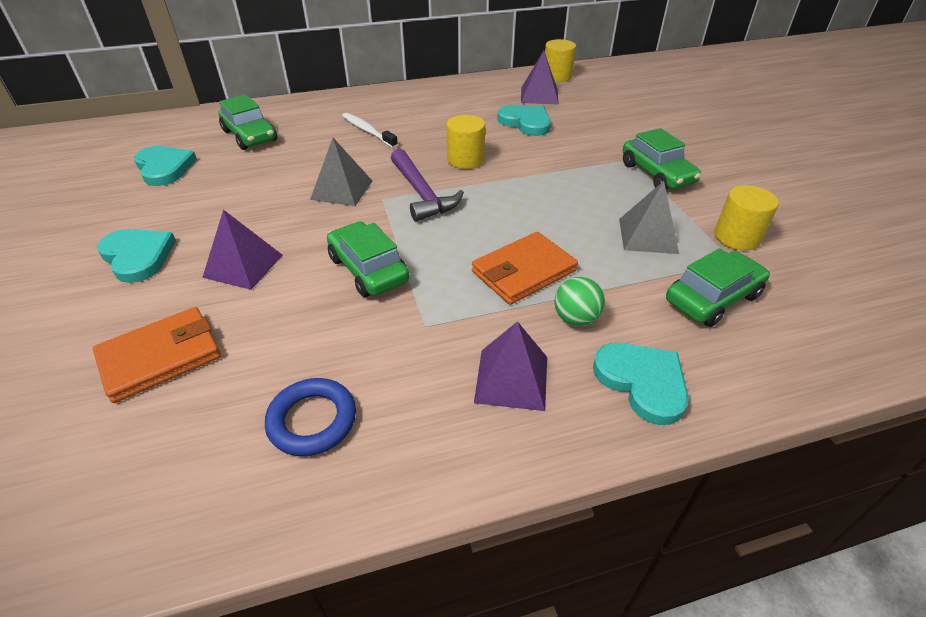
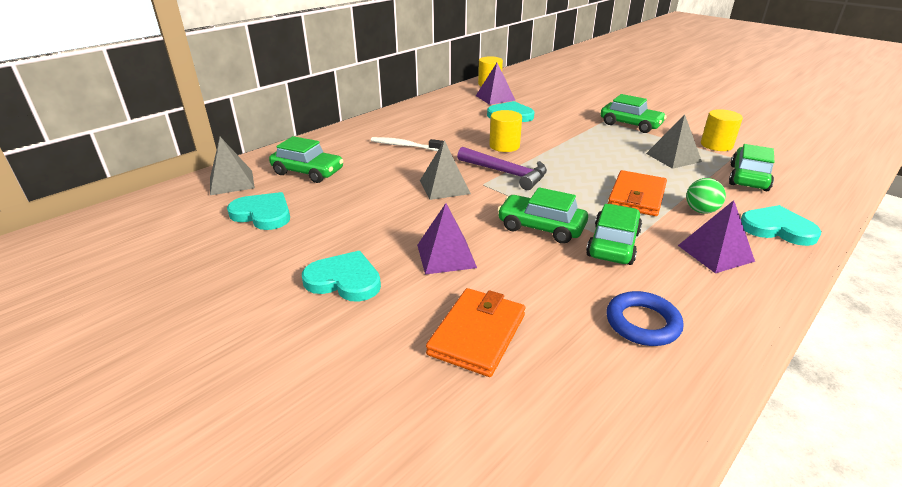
camera: 30 degrees left, 10 degrees down
(182, 128) = (231, 182): none -> grey pyramid
(412, 319) = (613, 244): none -> green car

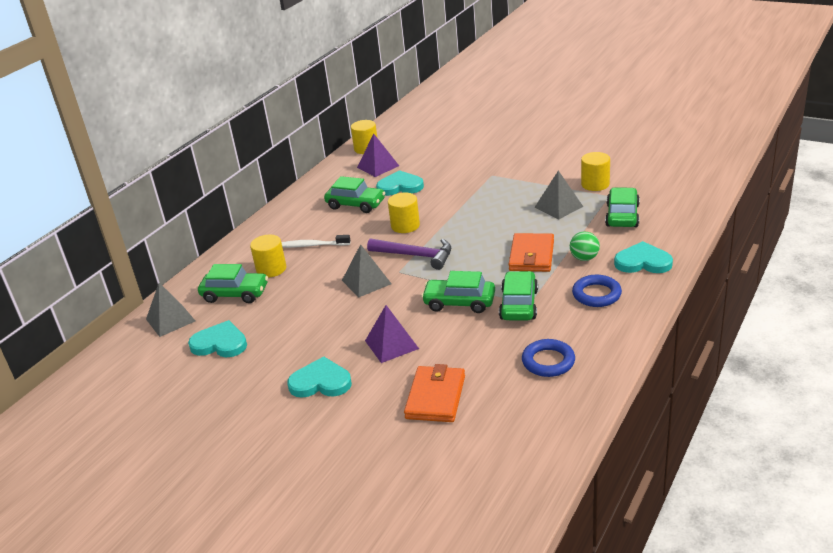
camera: 10 degrees left, 0 degrees up
(355, 158) = (271, 269): none -> yellow cylinder
(630, 124) = (516, 175): green car -> green car (356, 204)
(715, 253) = (596, 294): purple pyramid -> blue ring

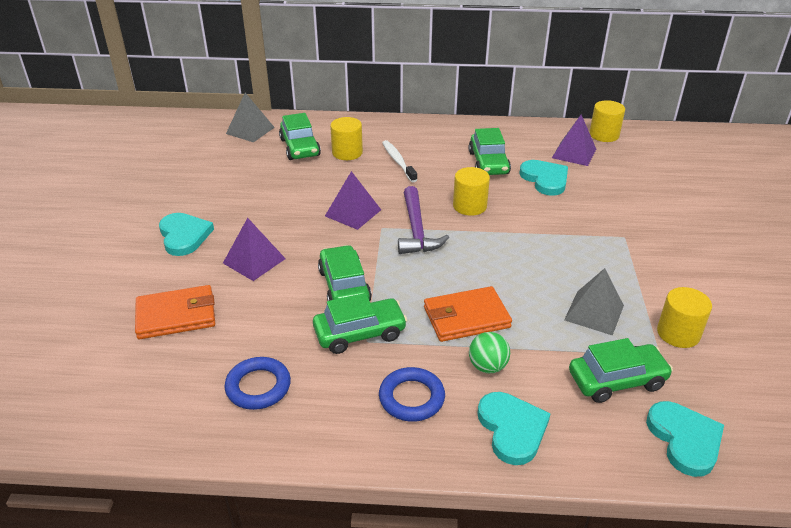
camera: 60 degrees right, 5 degrees up
(220, 343) = (225, 164): turquoise heart -> turquoise heart (685, 439)
(366, 282) = (353, 213): grey pyramid -> purple pyramid

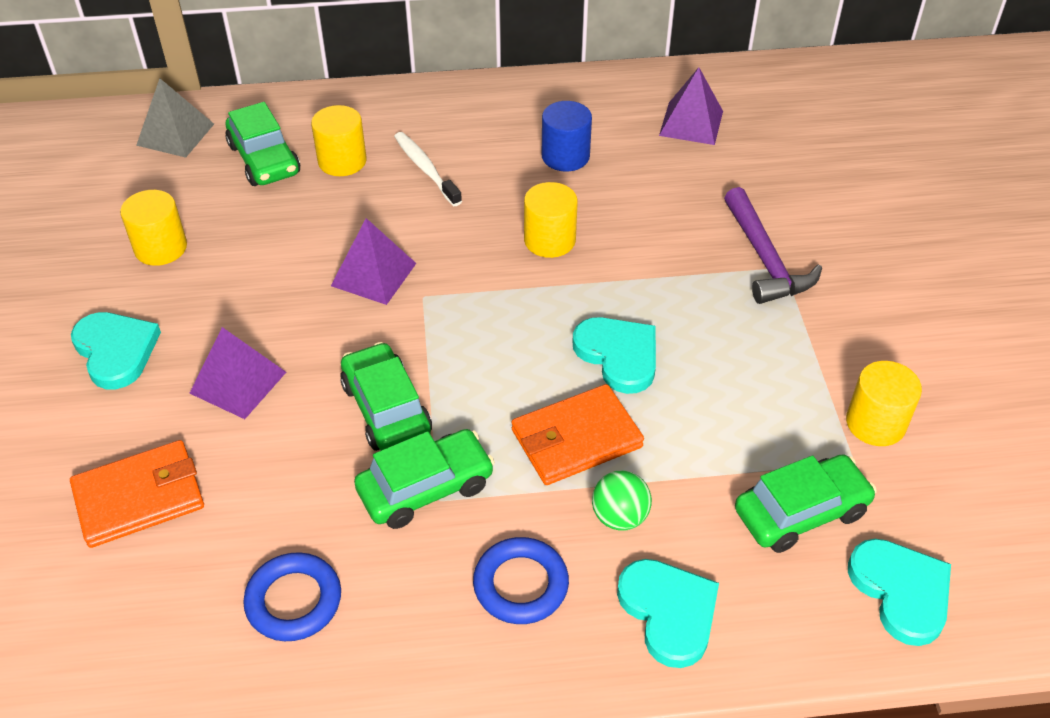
camera: 10 degrees left, 10 degrees up
(416, 230) = (477, 294): purple hammer -> purple hammer (765, 259)
(488, 163) = (565, 156): green car -> blue cylinder
(545, 179) = (655, 177): turquoise heart -> turquoise heart (618, 355)
(594, 312) = (756, 405): grey pyramid -> none
(604, 135) = (731, 83): yellow cylinder -> yellow cylinder (160, 248)

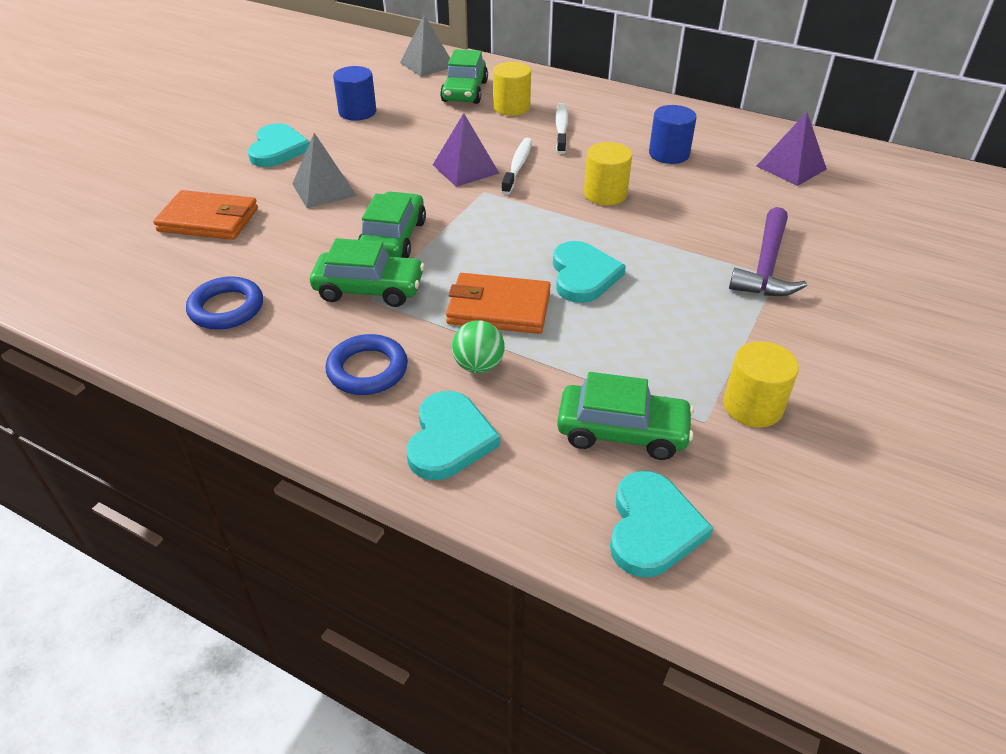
camera: 35 degrees right, 5 degrees down
(160, 248) = (357, 112): yellow cylinder -> blue cylinder
(238, 382) = (324, 189): purple pyramid -> grey pyramid
(427, 244) = (517, 166): none -> white toothbrush

